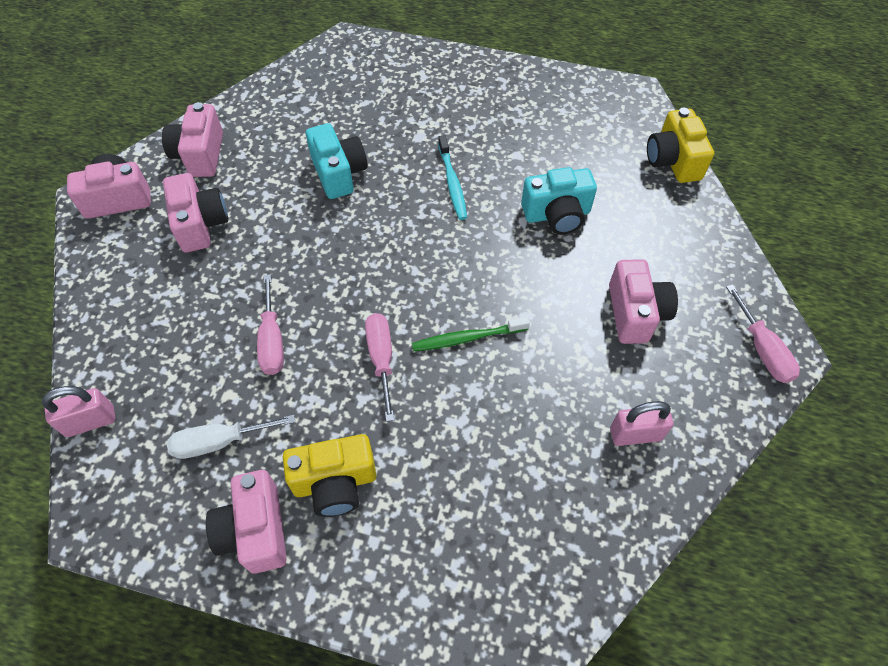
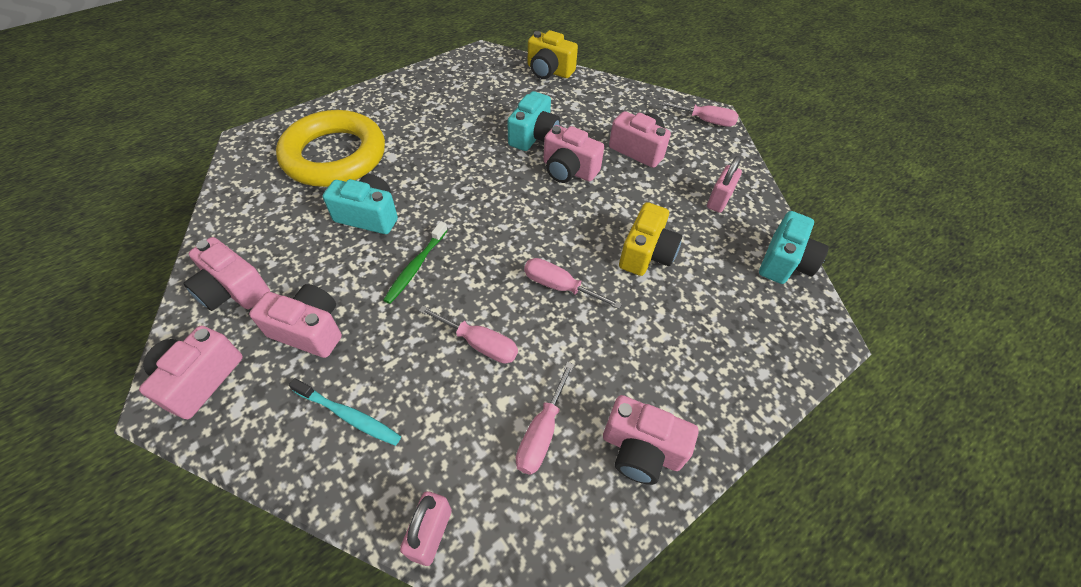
camera: 55 degrees left, 5 degrees down
(219, 442) = (541, 433): white screwdriver -> pink screwdriver
(335, 483) = (639, 372): yellow camera -> yellow camera (646, 254)
(382, 102) = (334, 155): none -> yellow ring
(452, 183) = (452, 165): turquoise toothbrush -> turquoise toothbrush (349, 416)
(467, 338) = (585, 232): green toothbrush -> green toothbrush (416, 267)
(538, 272) = (568, 170): none -> pink camera
(601, 552) = (784, 262): none -> turquoise camera

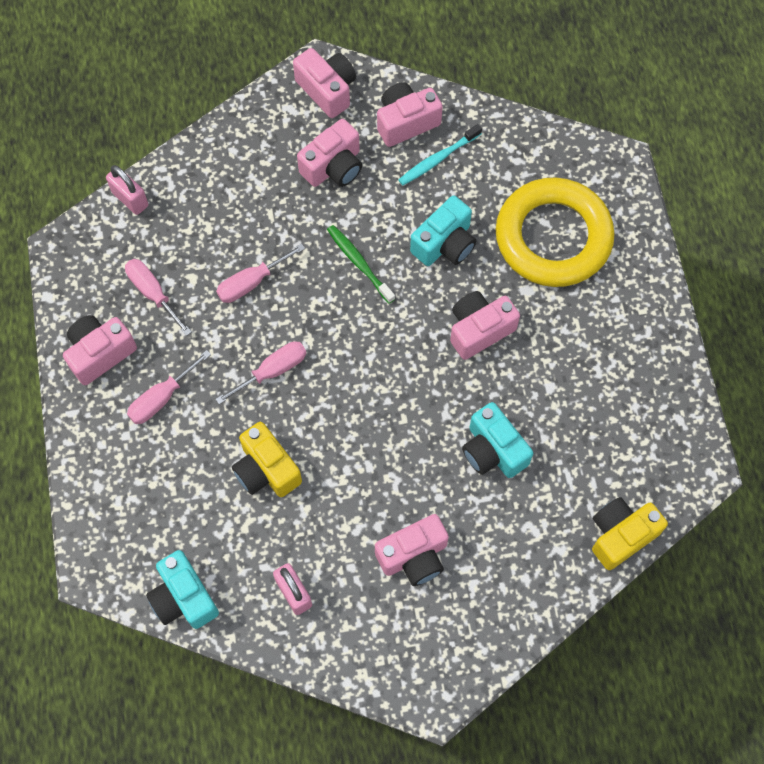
camera: 120 degrees right, 15 degrees up
(349, 416) = (241, 175): turquoise toothbrush -> turquoise toothbrush (438, 159)
(568, 170) = (418, 459): pink camera -> pink camera (479, 330)
(705, 121) = (427, 677): pink screwdriver -> pink screwdriver (161, 398)

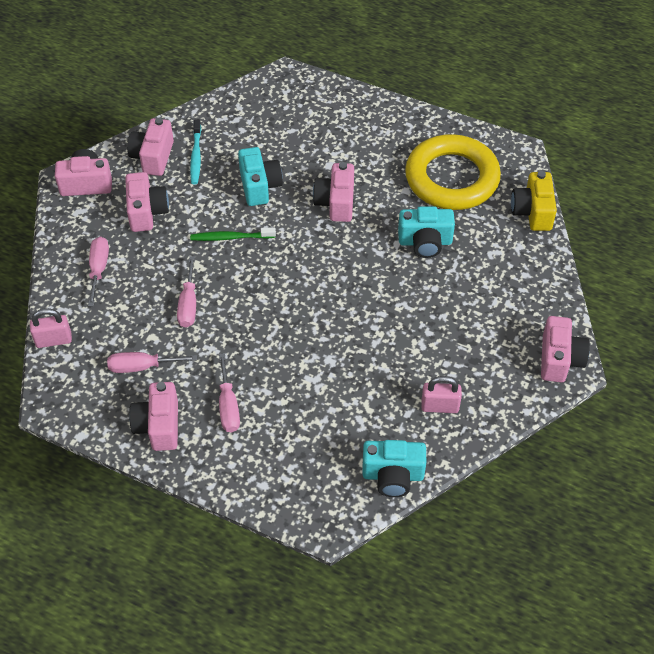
camera: 55 degrees left, 15 degrees down
(266, 469) = (336, 372): yellow camera -> none
(272, 371) = (266, 328): pink screwdriver -> pink screwdriver (99, 269)
(414, 556) = (465, 324): pink camera -> pink camera (559, 359)
(553, 237) = (306, 132): yellow ring -> yellow ring (452, 178)

